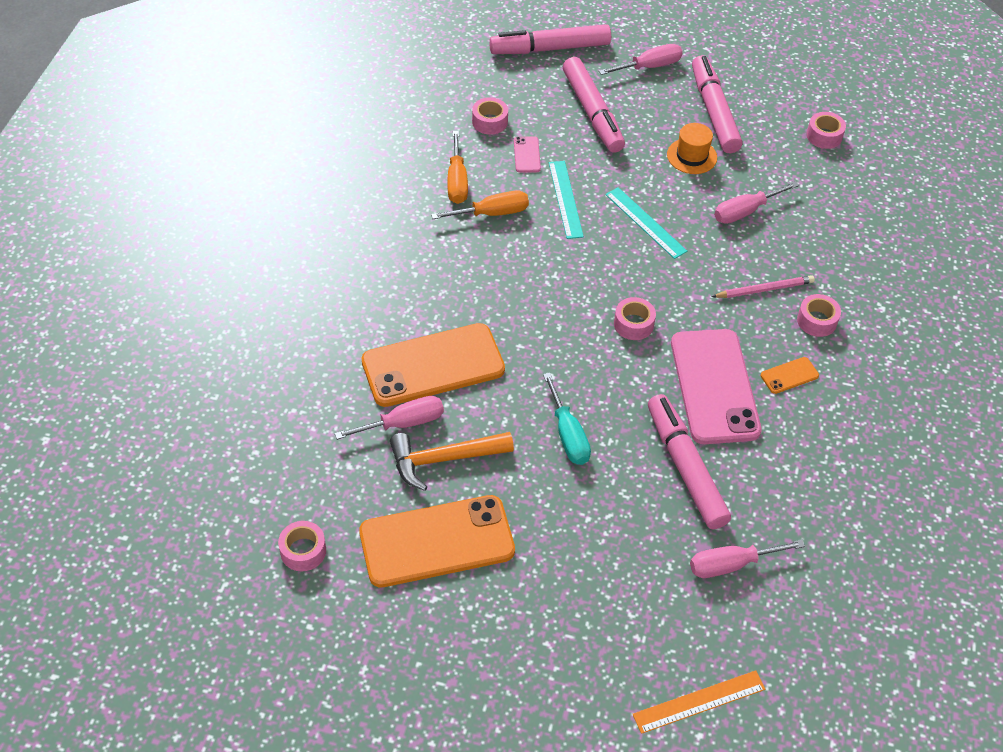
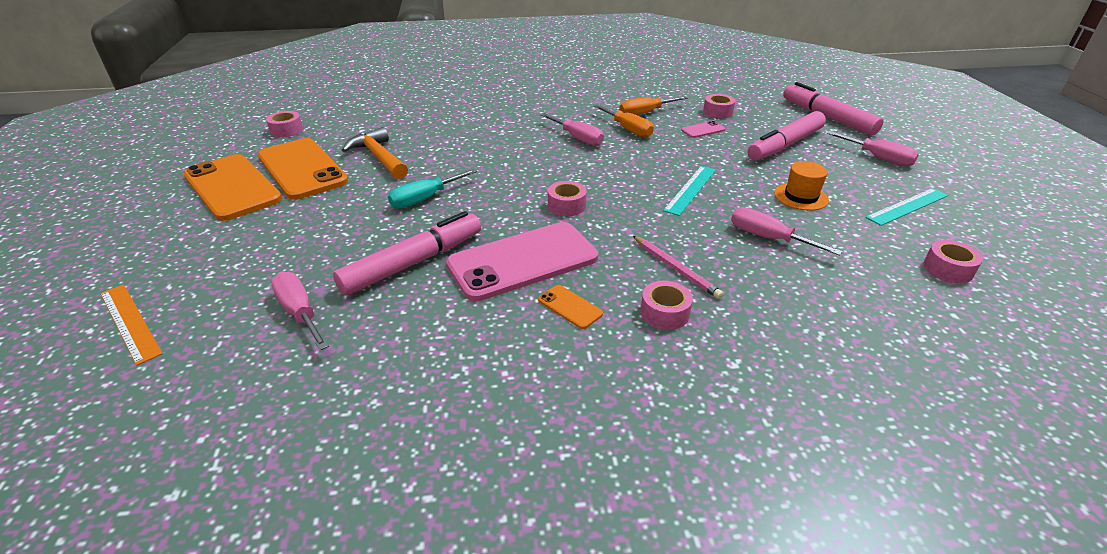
camera: 70 degrees right, 15 degrees down
(403, 423) = (406, 138): pink screwdriver -> pink screwdriver (577, 138)
(433, 365) = (464, 138): orange phone -> orange phone (232, 187)
(565, 199) = (675, 152): turquoise ruler -> turquoise ruler (907, 206)
(713, 111) = (875, 197): pink marker -> none

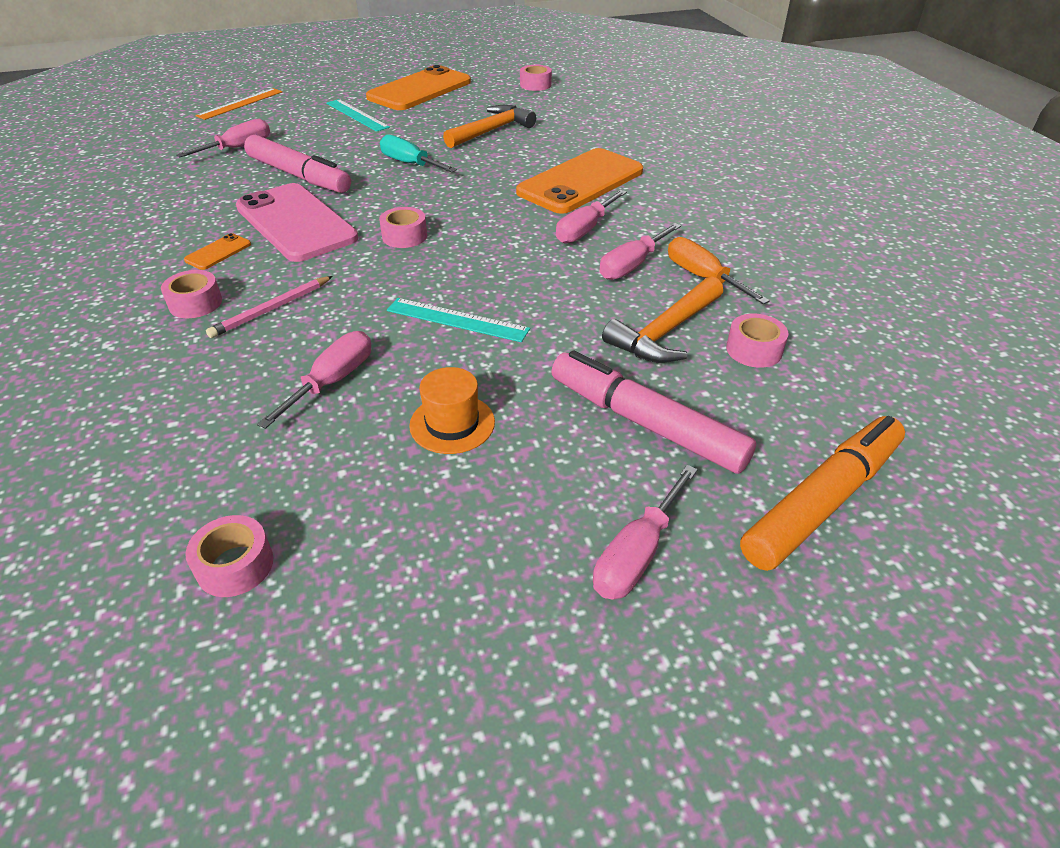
camera: 80 degrees right, 5 degrees up
(302, 169) = (458, 106): orange phone -> orange phone (580, 182)
(628, 129) = (632, 265): orange screwdriver -> pink screwdriver
(703, 130) = (665, 332): pink phone -> orange hammer
(827, 117) = (822, 501): pink marker -> orange marker
(907, 206) = (435, 558): turquoise ruler -> turquoise ruler (357, 115)

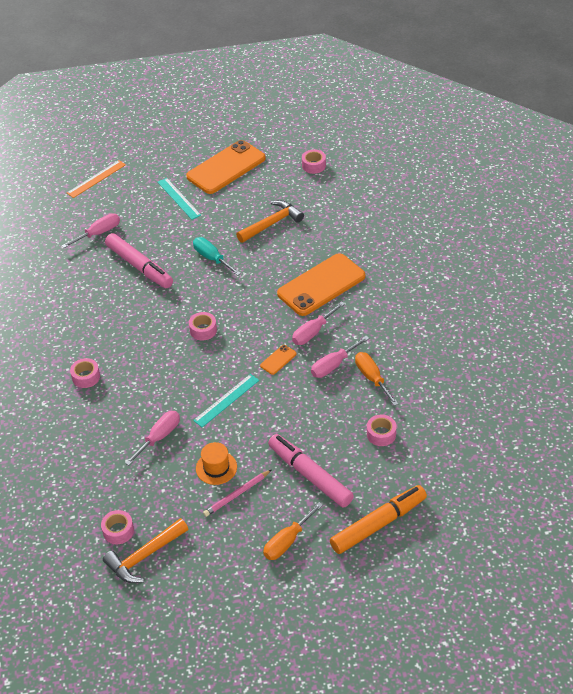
camera: 10 degrees right, 5 degrees up
(218, 252) = (94, 336): orange phone -> orange phone (278, 360)
(271, 309) = (127, 384): pink pencil -> pink pencil (237, 494)
(296, 223) = (139, 313): pink phone -> none
(457, 320) = (226, 400): turquoise ruler -> turquoise ruler turned 75 degrees counterclockwise
(637, 554) = (287, 541): pink screwdriver -> orange screwdriver
(665, 332) = (337, 418): orange hammer -> orange hammer (144, 556)

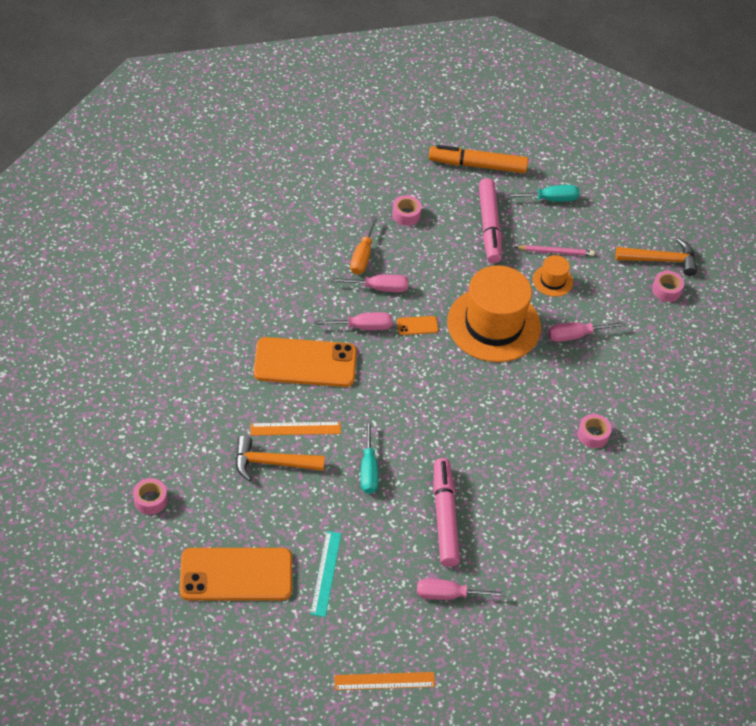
camera: 145 degrees left, 5 degrees up
(203, 330) = (451, 401): pink tape -> none
(226, 400) = (493, 324): turquoise ruler -> orange hat
(281, 248) = (295, 428): none -> orange ruler
(287, 541) = (550, 199): orange screwdriver -> turquoise screwdriver

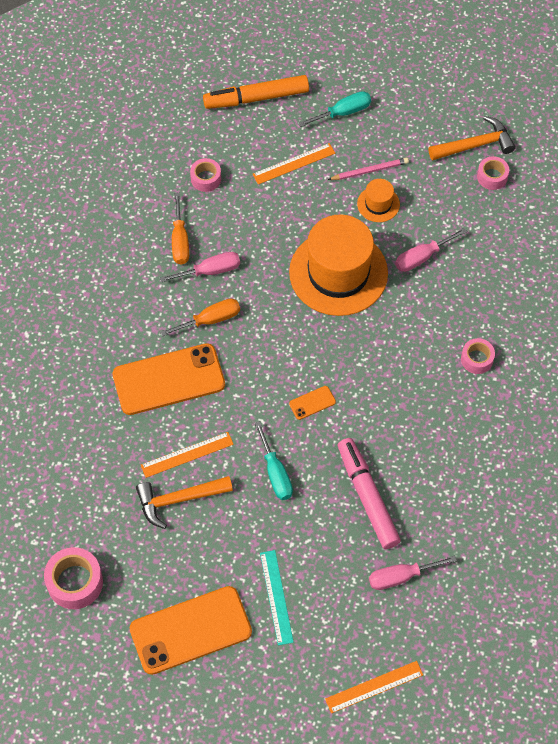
camera: 15 degrees left, 10 degrees up
(150, 500) = (75, 582): pink tape -> pink tape, size x1.61
(363, 327) = (210, 320): pink screwdriver -> orange screwdriver
(417, 325) = (264, 300): orange phone -> orange phone (312, 403)
(489, 226) = (294, 164): pink marker -> orange ruler

